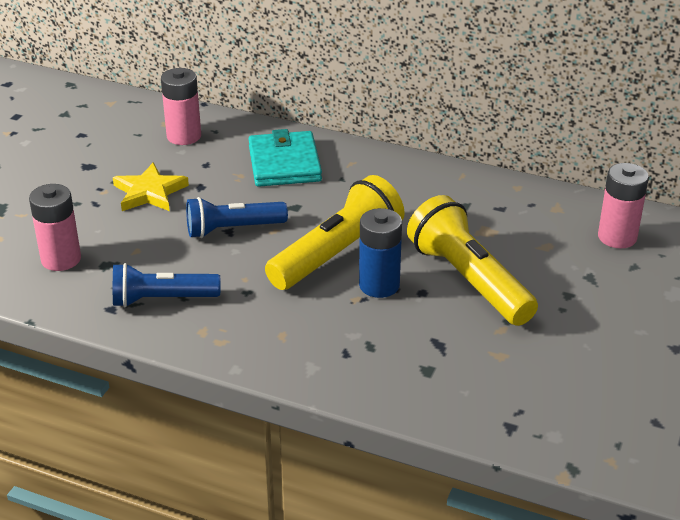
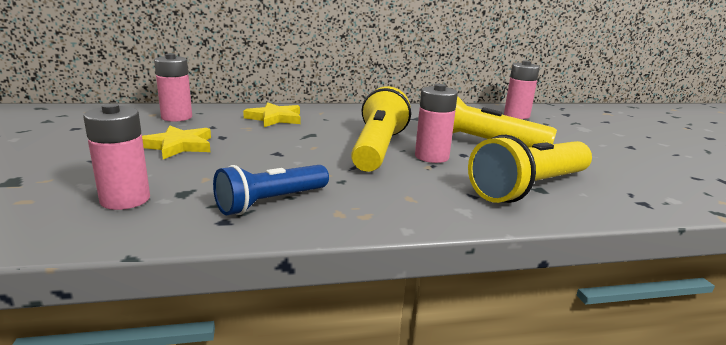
camera: 35 degrees left, 15 degrees down
(233, 229) = (280, 151): blue flashlight -> none
(284, 163) = (275, 118): turquoise wallet -> yellow star
(379, 285) = (431, 157): blue battery -> pink battery
(418, 364) = (530, 188): none -> yellow flashlight

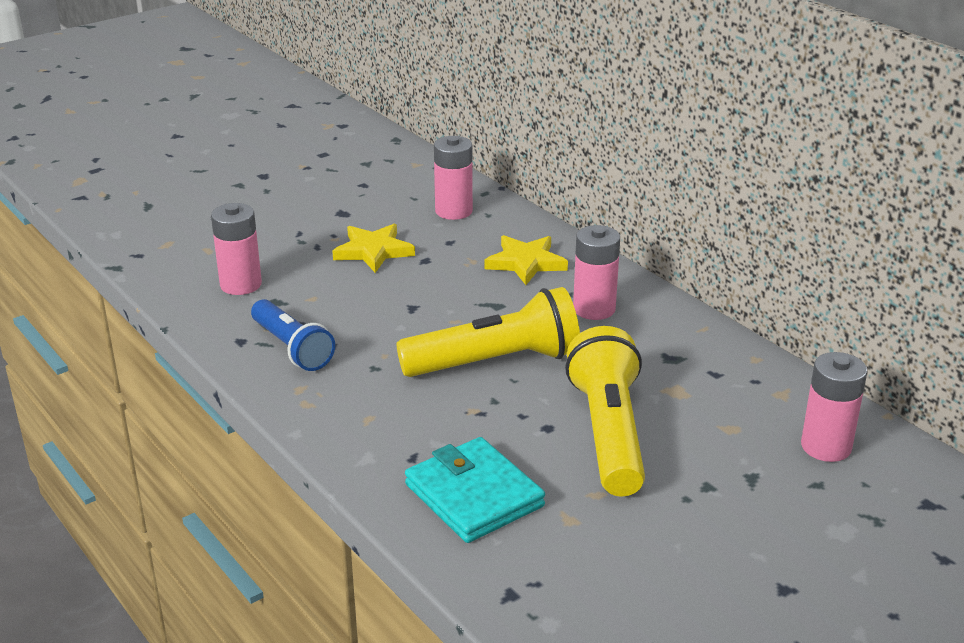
camera: 65 degrees right, 10 degrees up
(271, 202) = (292, 348): blue flashlight -> blue flashlight turned 150 degrees counterclockwise
(431, 157) = (509, 405): pink battery -> pink battery (594, 309)
(530, 188) = (474, 495): yellow flashlight -> turquoise wallet

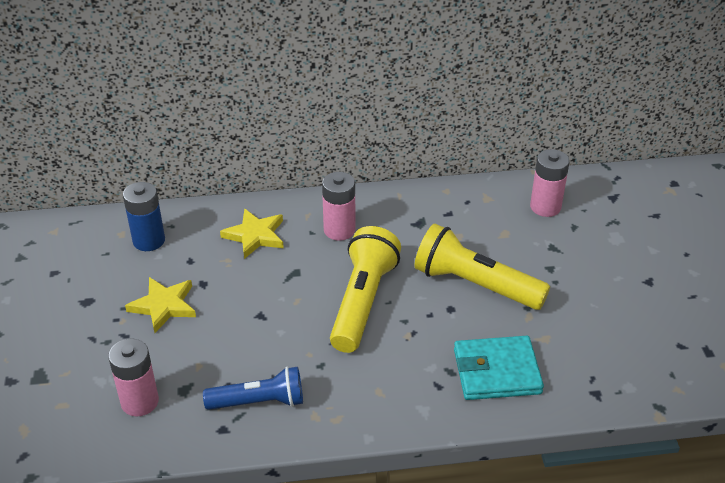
camera: 60 degrees left, 10 degrees up
(453, 211) = (149, 240): pink battery -> blue battery

